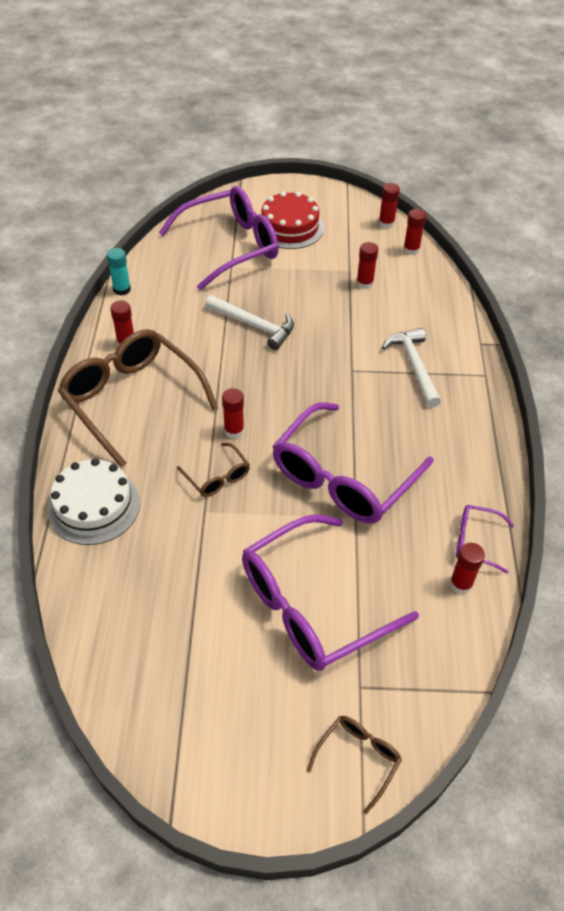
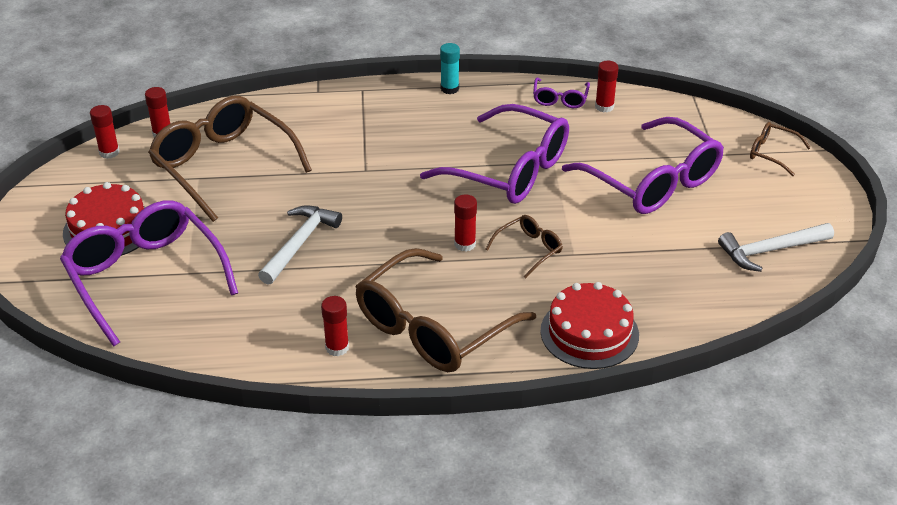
camera: 95 degrees left, 10 degrees down
(94, 506) = (589, 333): white cake -> red cake
(122, 289) = (233, 368): turquoise glue stick -> turquoise glue stick (449, 89)
(365, 283) = (223, 165): red glue stick -> brown glasses
(414, 366) = (355, 131): white hammer -> white hammer (770, 250)

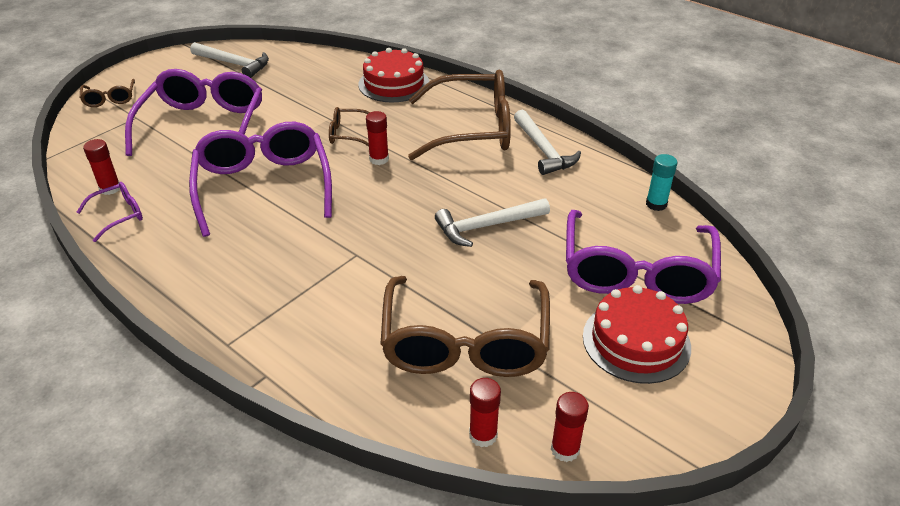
camera: 135 degrees left, 0 degrees up
(337, 347) = (543, 150): red glue stick -> white hammer
(449, 89) = (164, 287): turquoise glue stick -> turquoise glue stick (656, 204)

